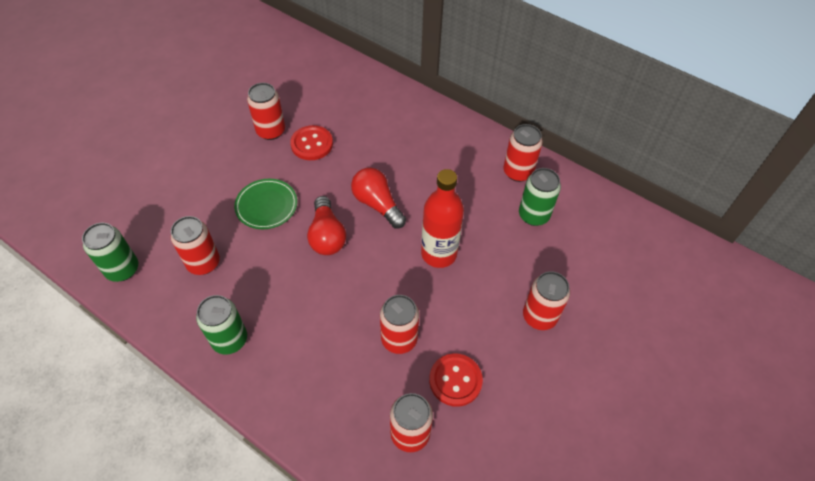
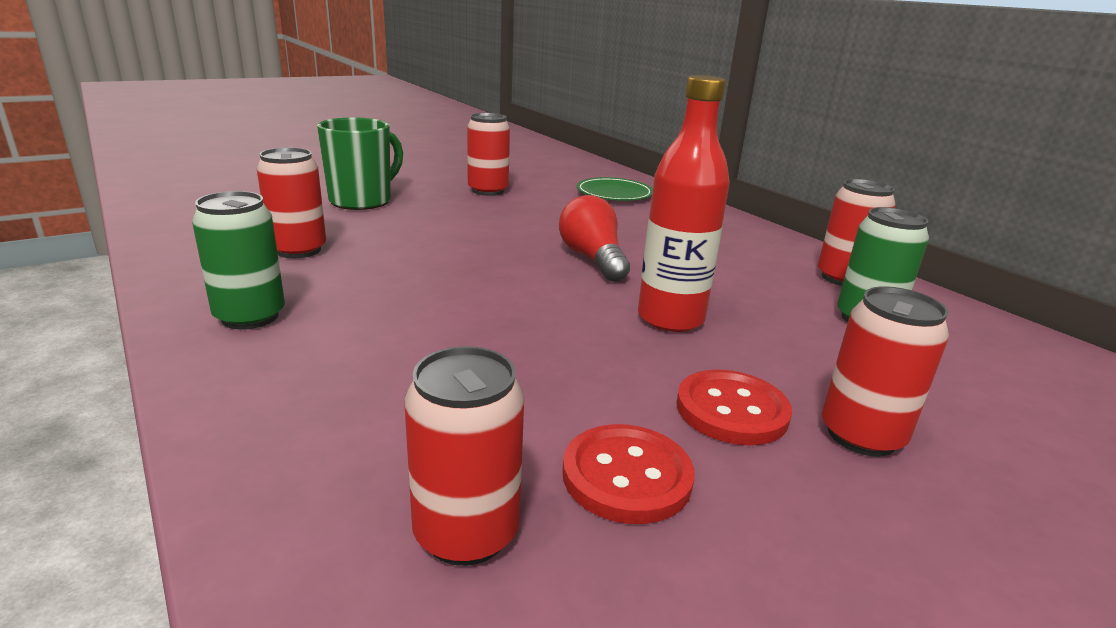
camera: 20 degrees right, 30 degrees down
(122, 269) = (191, 233): green can -> none
(197, 181) = (362, 201): none -> green mug
(266, 206) = (431, 230): green plate -> green plate (614, 193)
(312, 144) = (533, 206): red button -> red button (731, 410)
(327, 236) = (495, 266): red light bulb -> none
(399, 339) = (538, 388): red can -> none

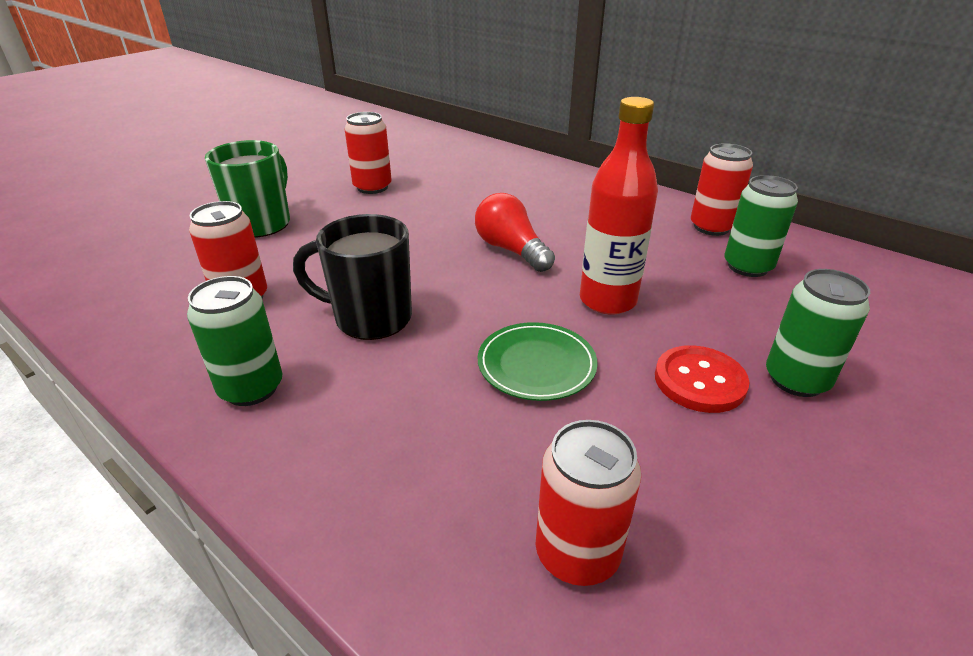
camera: 15 degrees left, 10 degrees up
(405, 286) = (370, 318): none -> black mug
(614, 193) = (485, 169): green plate -> green plate (536, 365)
(626, 476) = (660, 465): red button -> none
(861, 435) = (796, 380): red can -> green can

